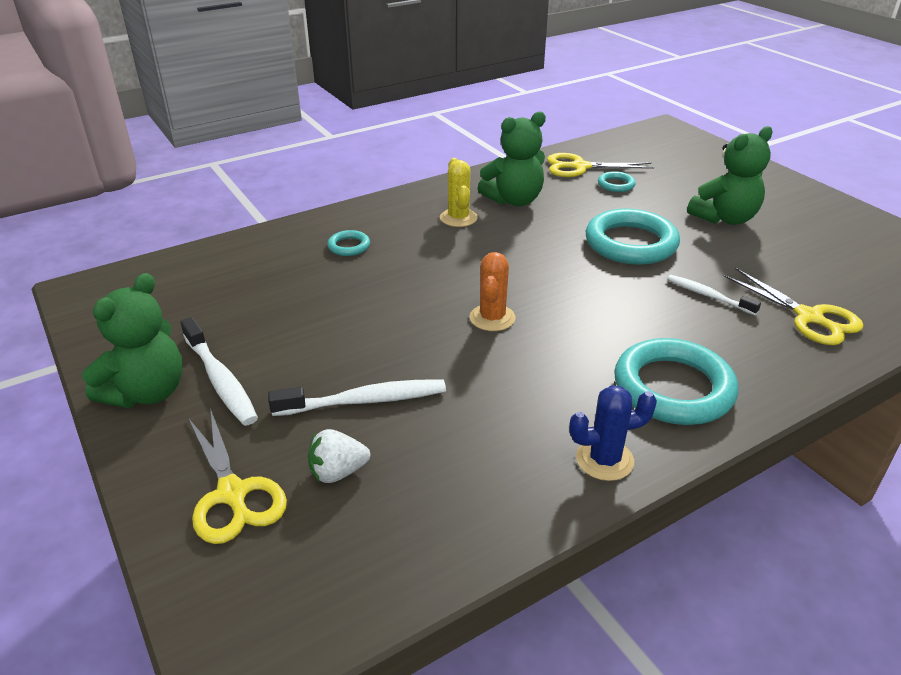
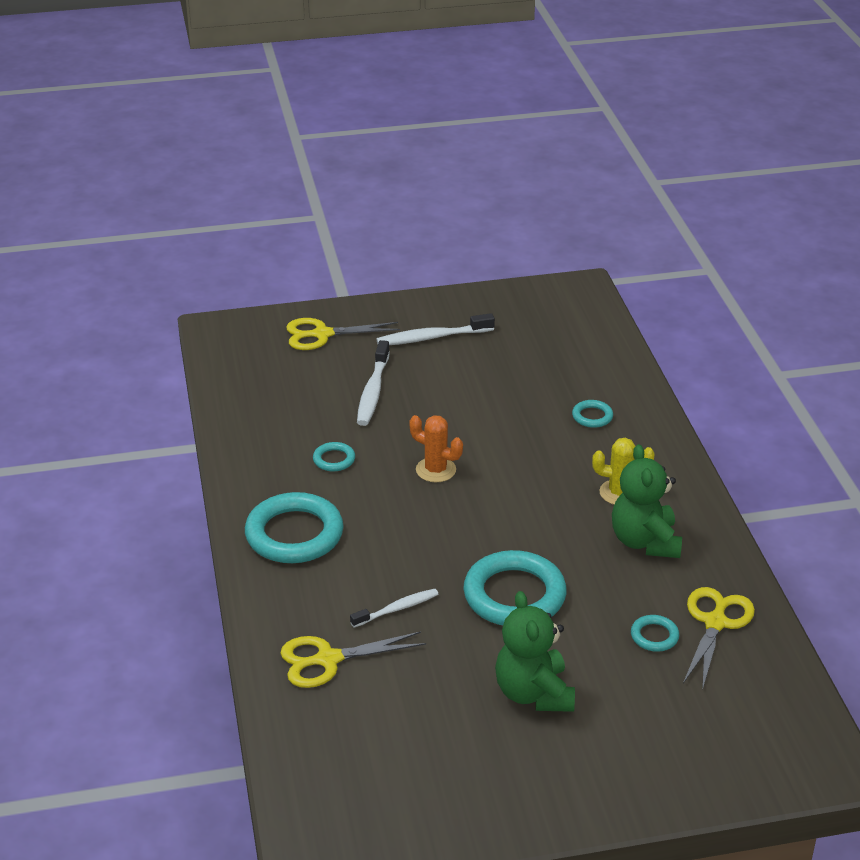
camera: 110 degrees right, 0 degrees up
(147, 392) = (436, 310): green teddy bear -> none
(338, 472) = (314, 371): white strawberry -> none
(523, 395) = (334, 459): none -> turquoise ring
(604, 460) = (251, 476): blue cactus -> none

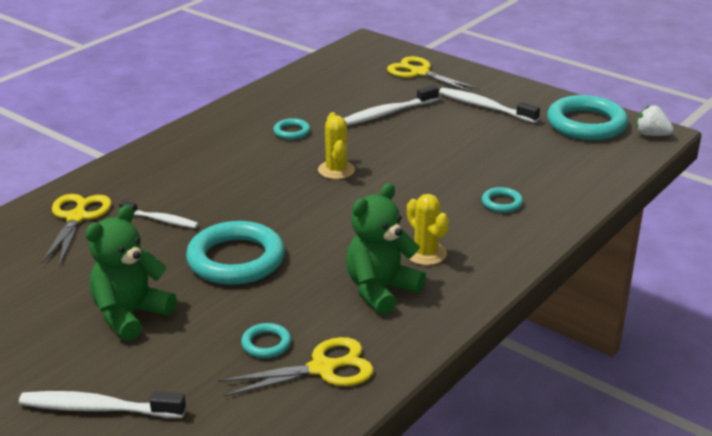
camera: 50 degrees right, 5 degrees down
(294, 534) = (193, 152): turquoise ring -> turquoise ring (586, 124)
(328, 659) = (76, 218): yellow scissors -> yellow scissors turned 60 degrees clockwise
(436, 470) = (336, 170): orange cactus -> yellow cactus
(582, 291) = (651, 135): none -> white strawberry
(649, 767) = (98, 408): none -> white toothbrush

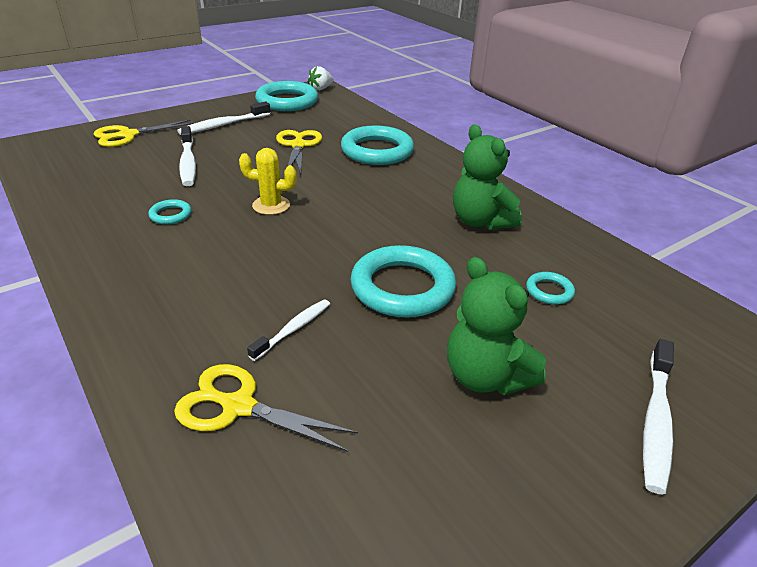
camera: 75 degrees left, 5 degrees up
(322, 368) = (587, 268): yellow scissors -> yellow scissors (298, 145)
(425, 253) = (434, 193): yellow cactus -> none
(502, 203) = (377, 151): turquoise ring -> turquoise ring, size x2.19

